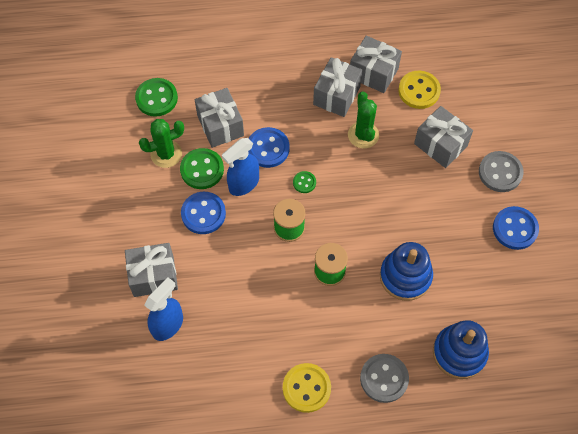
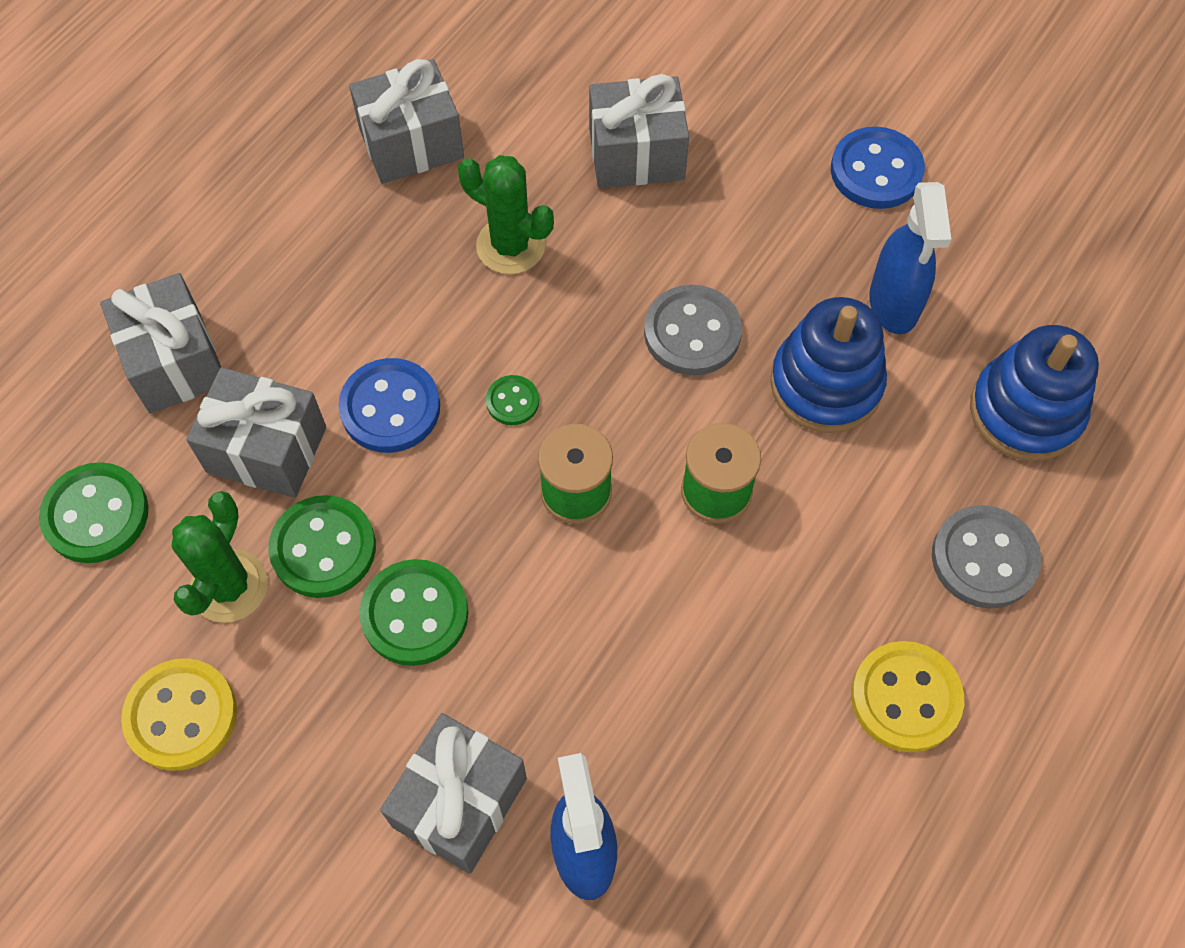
camera: 50 degrees left, 0 degrees up
(203, 214) = (415, 614): blue button -> green button
(243, 184) = (420, 500): blue spray bottle -> blue spray bottle (894, 304)
(336, 95) = (397, 227): grey gift -> grey gift (175, 362)
(419, 91) = (510, 108): yellow button -> yellow button (181, 715)
(500, 172) = (762, 115): grey button -> grey button (692, 333)

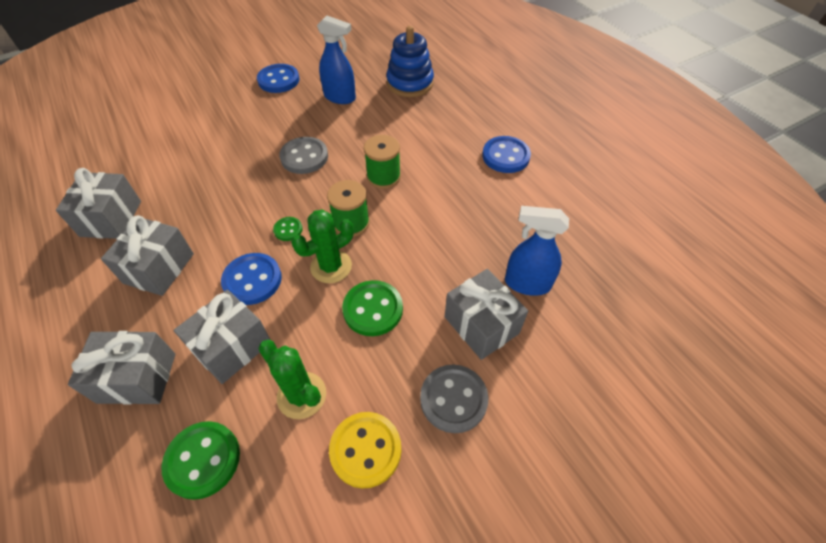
camera: 65 degrees left, 10 degrees down
(323, 548) = (310, 339): green button -> none
(510, 246) = (206, 201): green cactus -> green cactus (331, 266)
(636, 154) = (201, 142): grey gift -> grey gift (159, 268)
(826, 384) = (359, 128): blue stacking toy -> none
(905, 698) = (505, 156): yellow button -> blue button
(984, 558) = (461, 115): grey button -> grey button (453, 399)

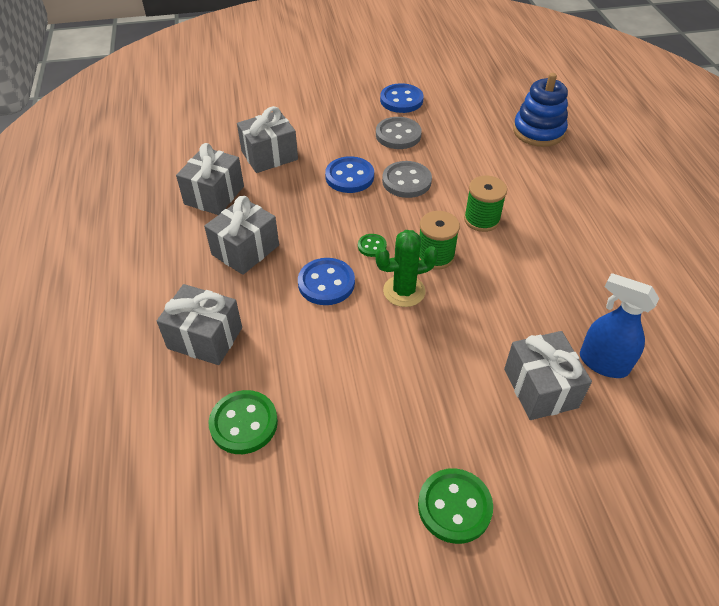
camera: 20 degrees right, 5 degrees down
(232, 347) = (292, 336): grey gift -> grey gift (269, 156)
(301, 395) = (344, 397): green cactus -> none
(340, 97) = (459, 130): blue spray bottle -> none
(365, 450) = (390, 463): yellow button -> none
(373, 309) = (434, 342): green button -> green button (454, 507)
(453, 399) = (489, 447): grey button -> grey button (398, 135)
(505, 156) = (622, 230): blue button -> blue button (349, 176)

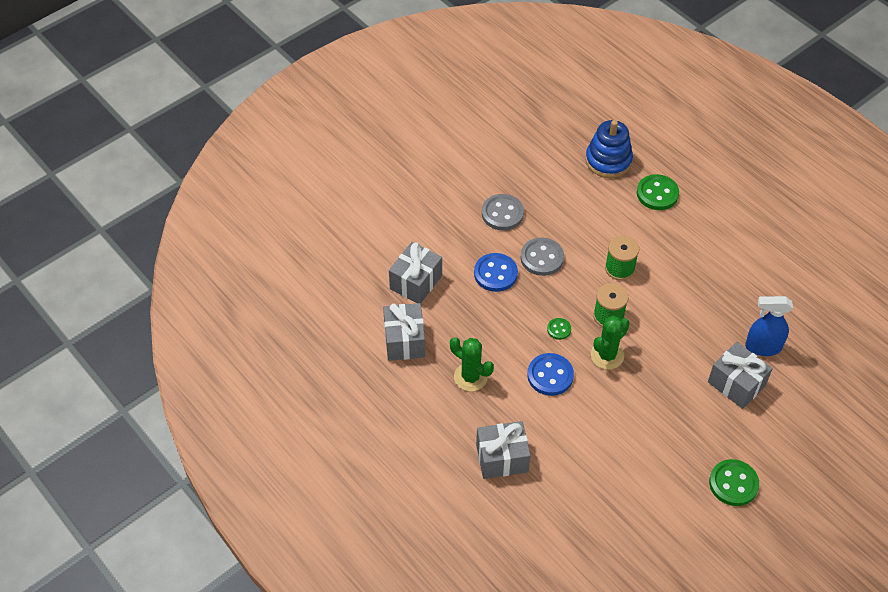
camera: 30 degrees left, 5 degrees up
(244, 423) = (576, 500): green button -> green button (657, 194)
(245, 250) = (470, 377): grey gift -> green cactus
(401, 100) = (478, 173): blue button -> none

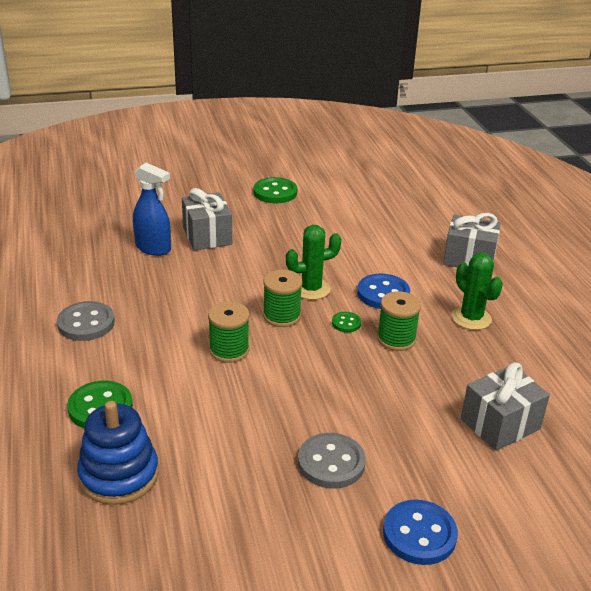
camera: 155 degrees left, 20 degrees down
(404, 341) = (538, 371): grey gift -> none
(495, 273) = (386, 397): blue button -> blue button (419, 534)
(515, 329) = (396, 339): none -> green spool
(542, 258) = (315, 392): grey button -> grey button (86, 323)

